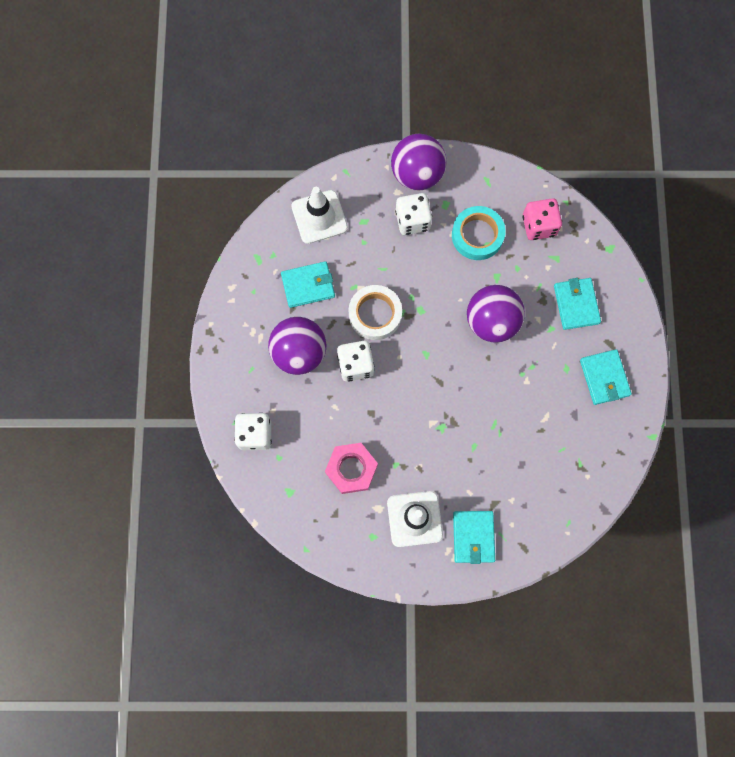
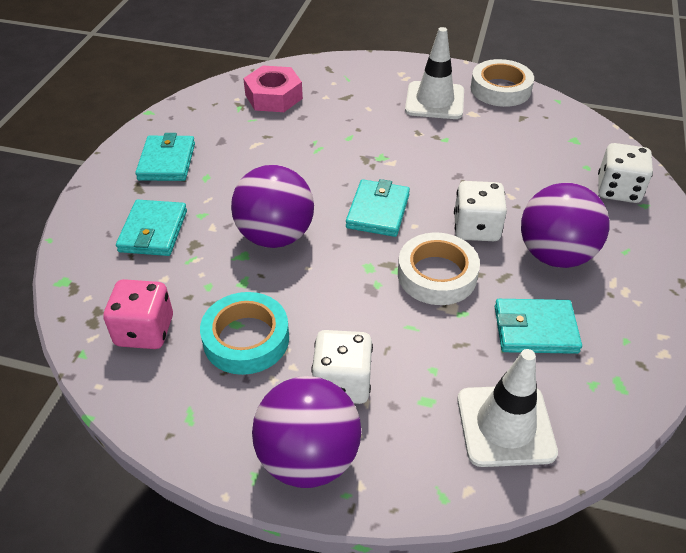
camera: 165 degrees left, 30 degrees down
(351, 469) = (498, 144): pink nut -> pink nut (273, 96)
(359, 554) = (500, 89): none -> white tape
(473, 537) = (376, 81): turquoise wallet -> turquoise wallet (378, 211)

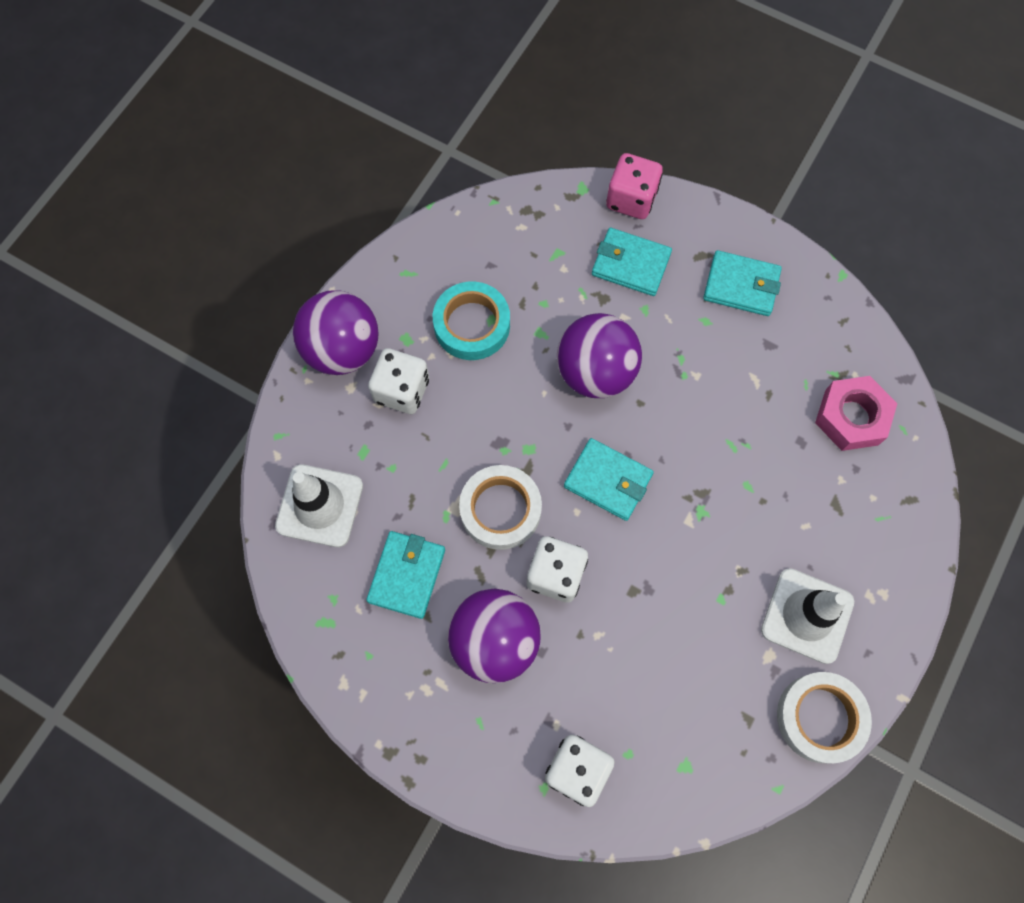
camera: 105 degrees right, 25 degrees up
(144, 331) = (504, 248): pink dice -> pink dice (631, 199)

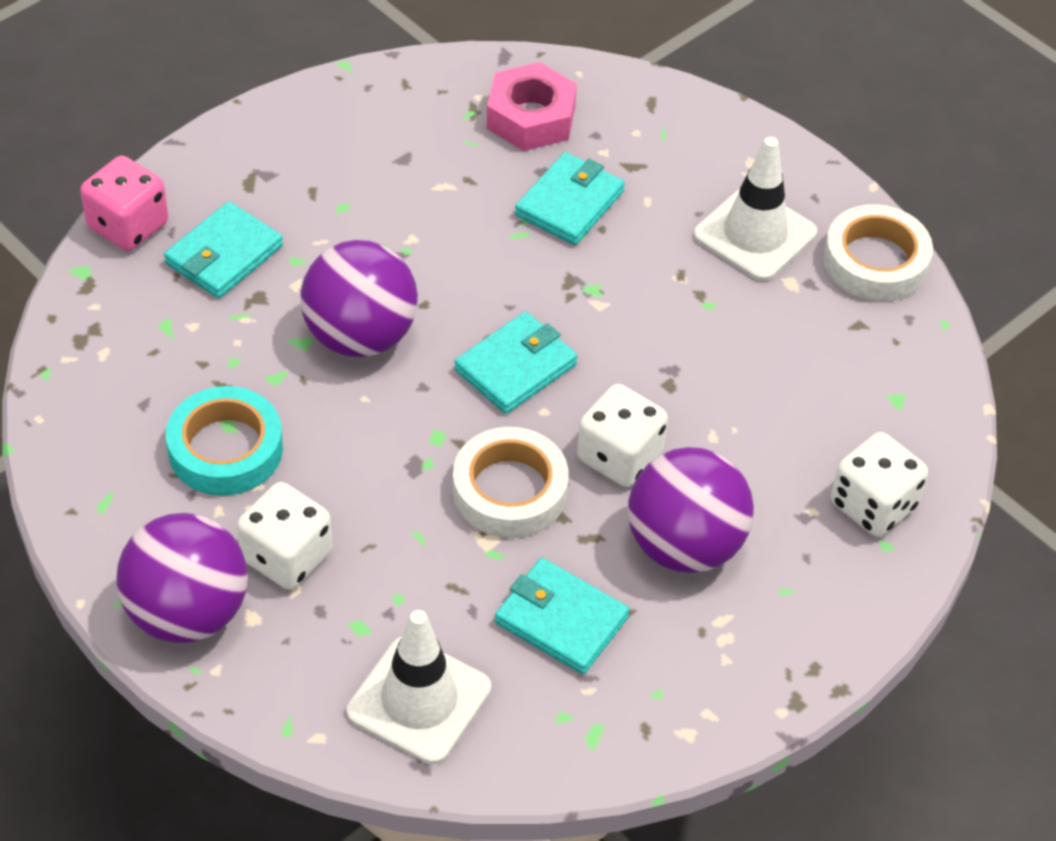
camera: 75 degrees left, 20 degrees down
(741, 285) = (311, 158): turquoise wallet -> turquoise wallet (569, 203)

